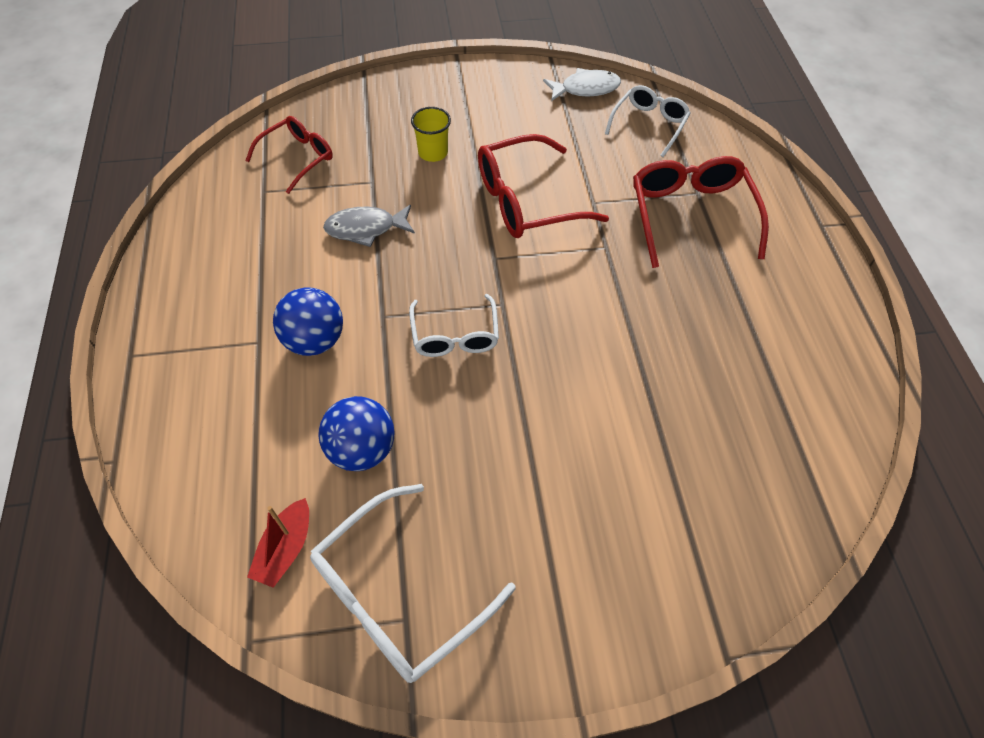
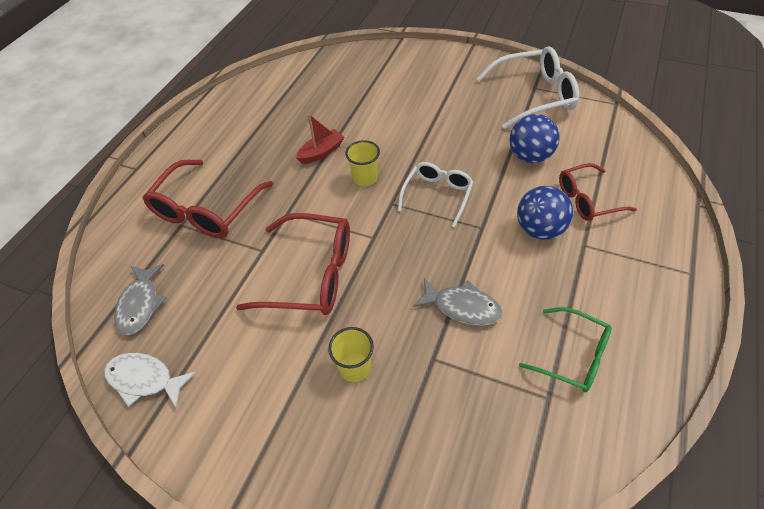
camera: 145 degrees left, 5 degrees down
(248, 228) = (573, 356): none -> green glasses
(285, 549) = (589, 129): red boat -> red boat (321, 152)
(298, 158) = (498, 430): red glasses -> red glasses (587, 200)
(556, 323) = (365, 178): none -> yellow cup
(649, 124) = (140, 304): white glasses -> grey fish

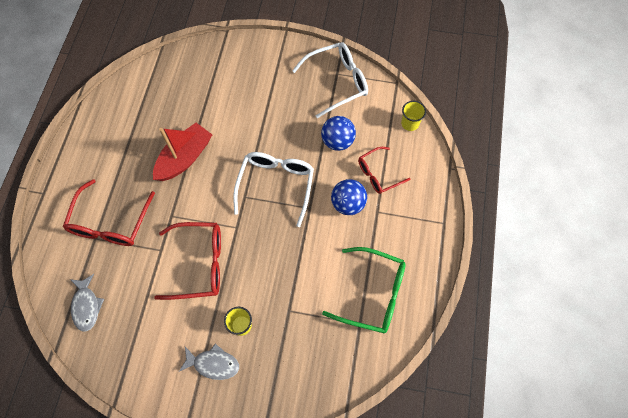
camera: 15 degrees left, 15 degrees up
(145, 379) = (108, 358): white fish -> none
(321, 152) = (185, 158): red boat -> red boat, size x1.80
(365, 178) = (222, 177): yellow cup -> yellow cup (410, 123)
(437, 195) = (276, 185): white glasses -> white glasses, size x1.59
(462, 307) = (303, 271): grey fish -> grey fish (213, 364)
(573, 356) = (373, 294): green glasses -> green glasses, size x1.59

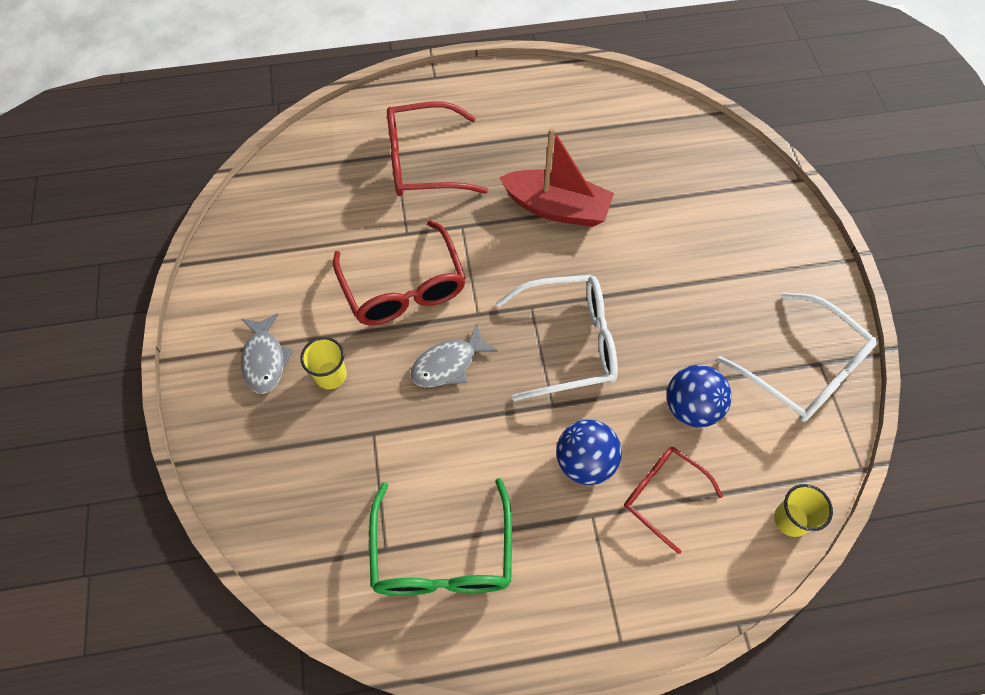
camera: 70 degrees right, 5 degrees down
(86, 306) = (301, 183): grey fish -> grey fish (448, 364)

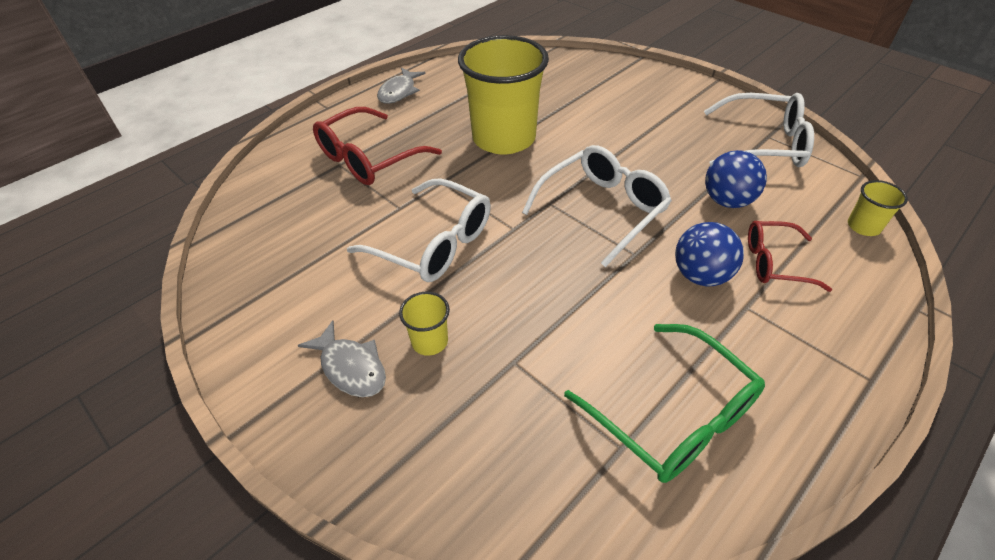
camera: 35 degrees left, 15 degrees down
(404, 287) = (434, 243): red glasses -> white glasses
(448, 364) = (526, 274): grey fish -> grey fish (399, 92)
(557, 208) = (504, 138): red boat -> yellow cup

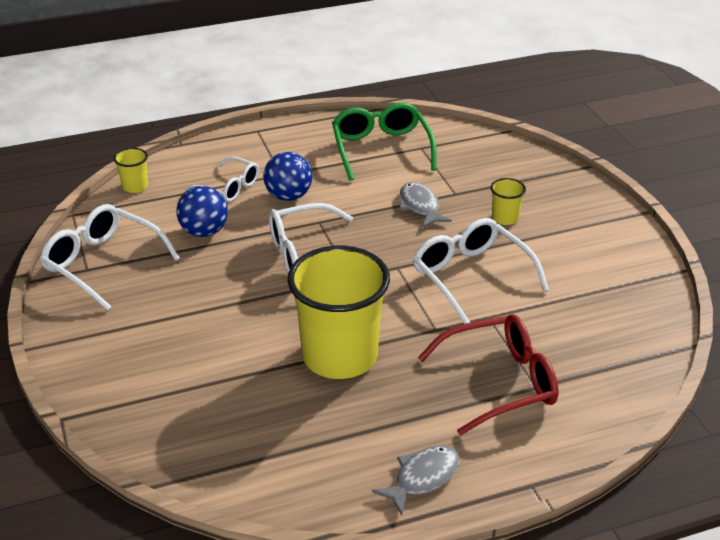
camera: 155 degrees left, 10 degrees down
(351, 367) = (564, 220): grey fish -> grey fish (420, 206)
(774, 263) = (229, 187): red glasses -> white glasses

